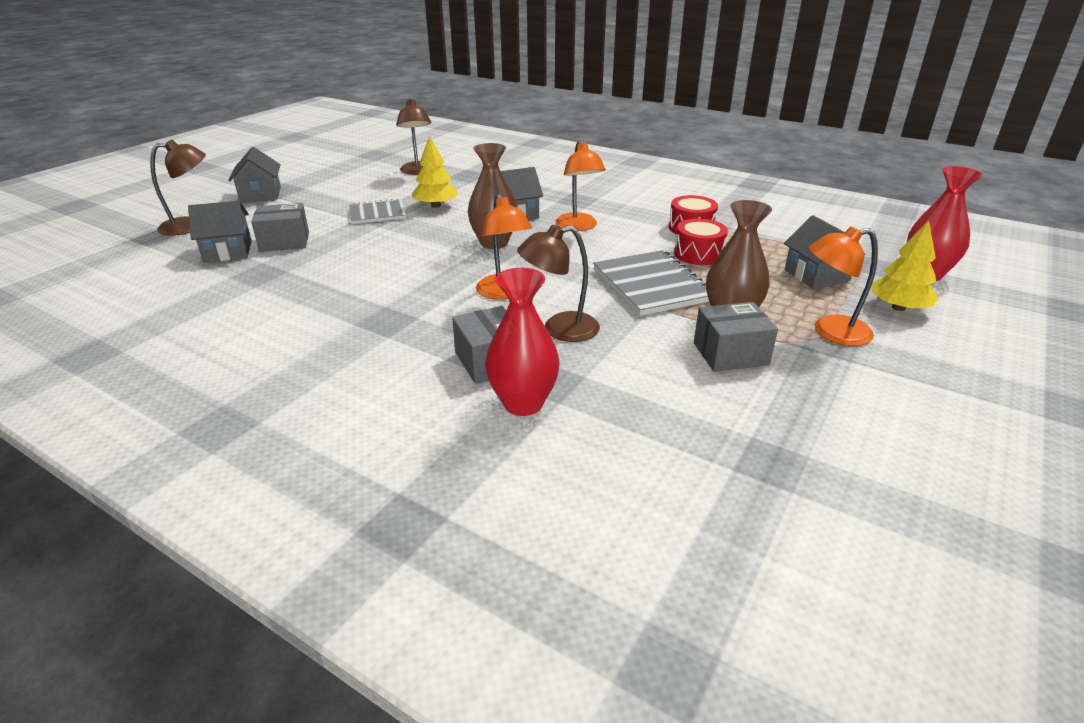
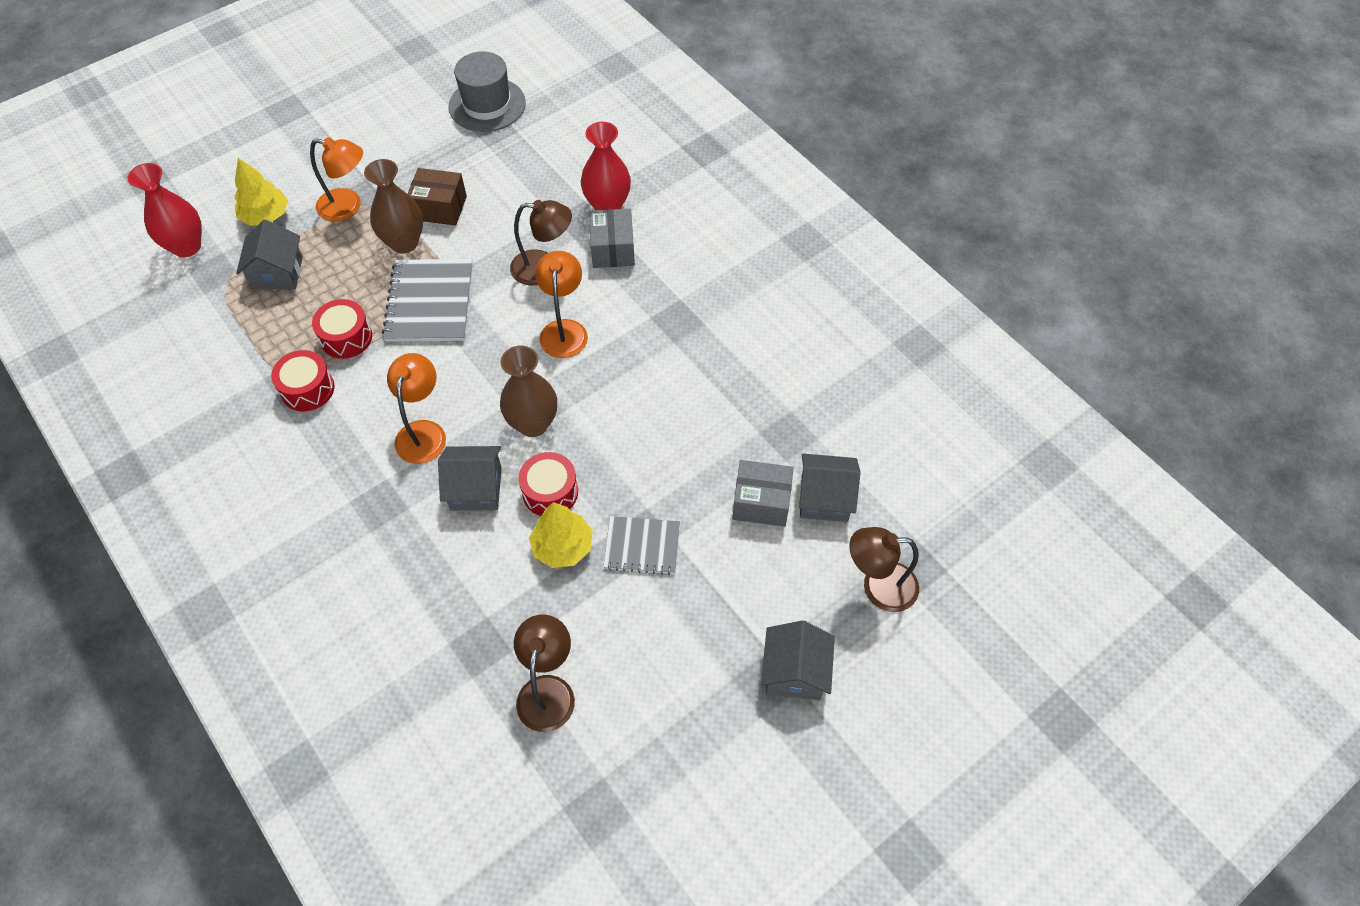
camera: 160 degrees left, 25 degrees up
(458, 221) = (550, 492): none -> red drum
(730, 354) = (440, 208): grey box -> brown box
(824, 499) = (487, 105): none -> grey hat

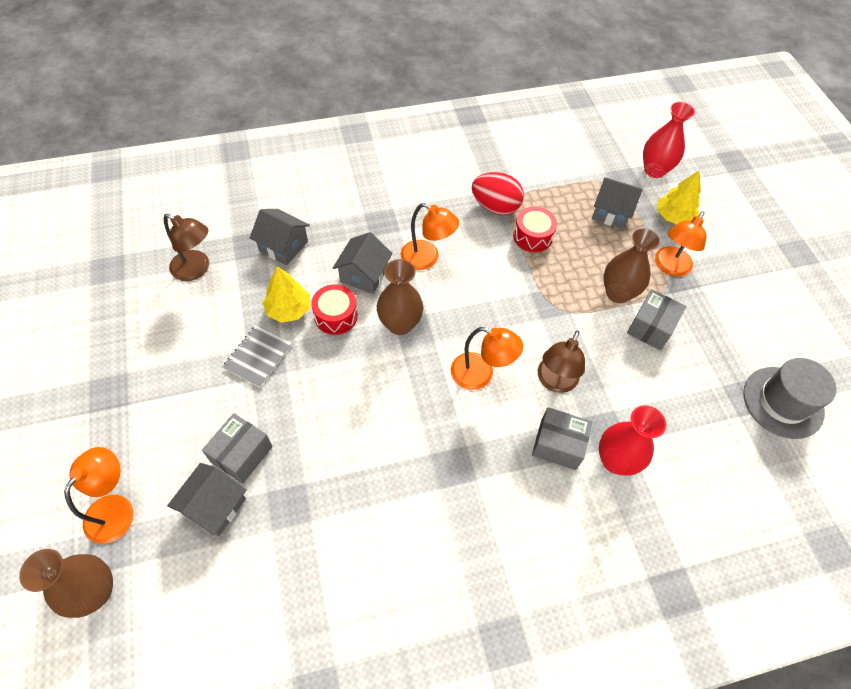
camera: 110 degrees right, 0 degrees up
(307, 389) = (495, 207): red drum -> red egg
(430, 302) = (547, 293): grey notebook -> none
(440, 208) = (651, 327): brown box -> grey box
(795, 672) = (101, 414): grey house -> grey house (283, 246)
(878, 586) = (116, 508): brown lamp -> orange lamp
(956, 554) = (95, 592): none -> brown vase

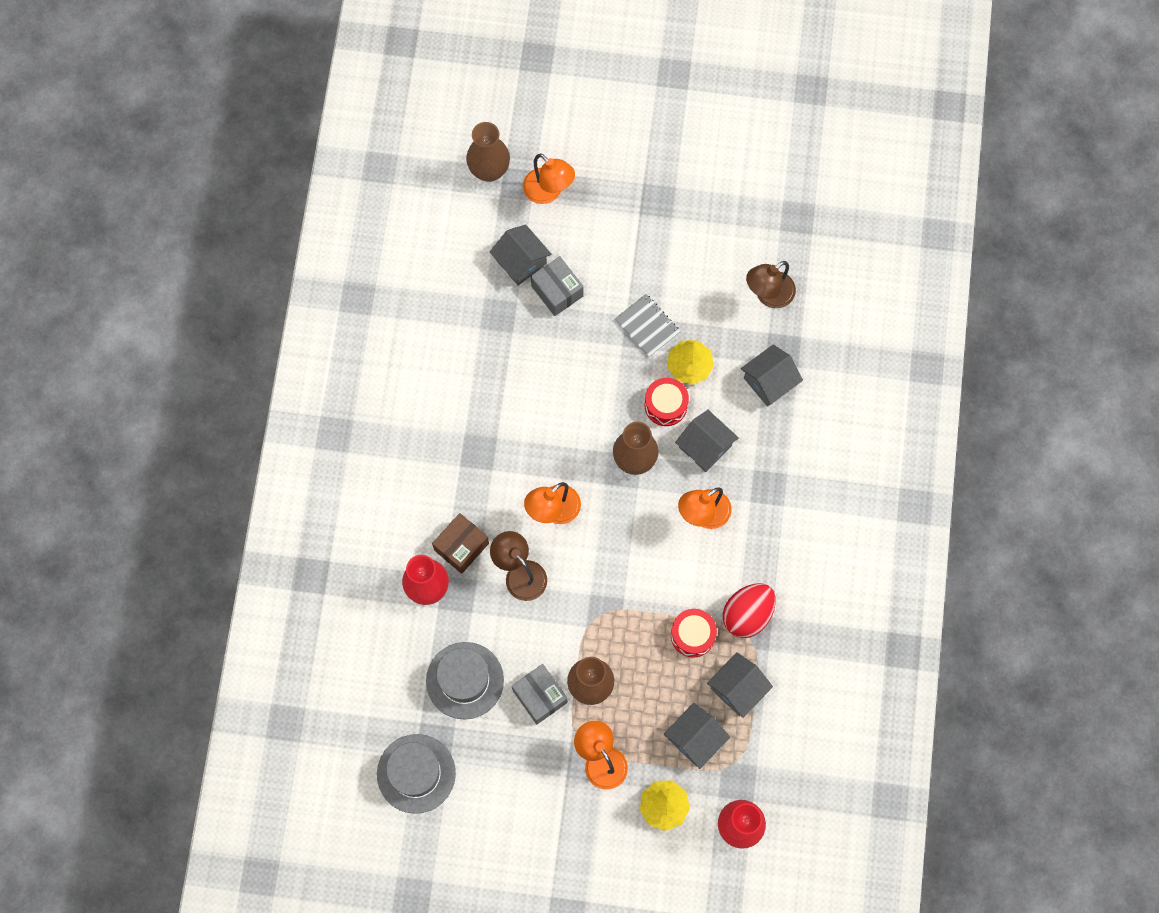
camera: 115 degrees right, 15 degrees up
(556, 197) = (737, 688): none -> grey house
(558, 444) = (461, 546): grey box -> brown box
(678, 392) = (465, 680): none -> grey hat

